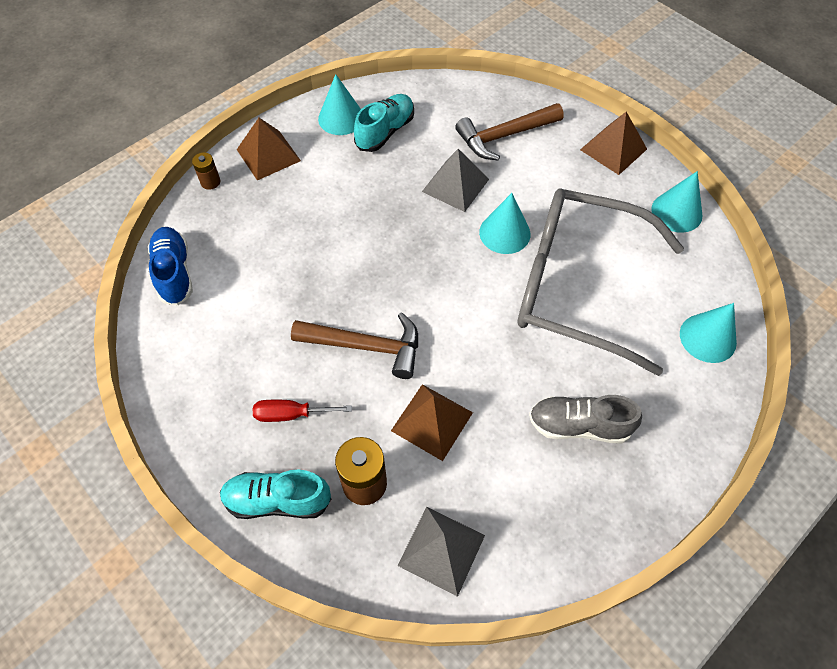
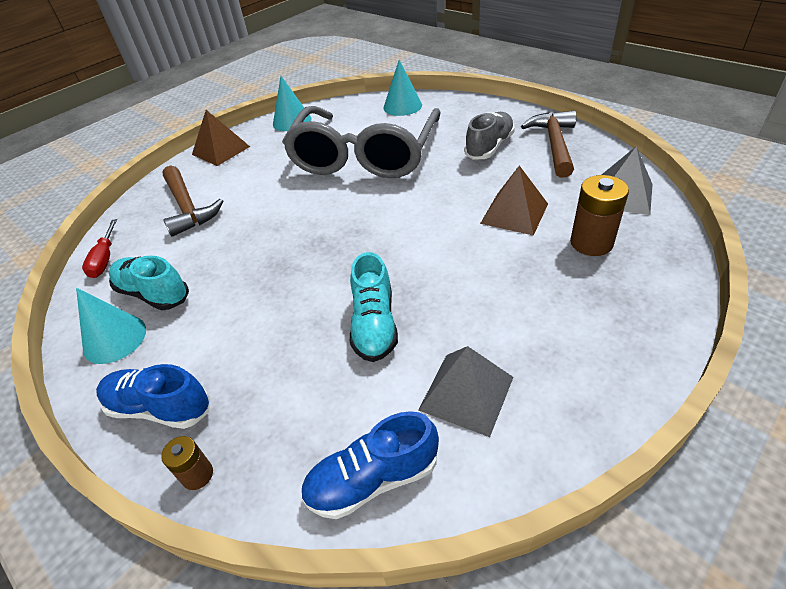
camera: 90 degrees left, 15 degrees down
(268, 155) = (160, 408): brown pyramid -> blue shoe
(277, 500) = (641, 296): turquoise shoe -> turquoise shoe (374, 324)
(291, 414) = (545, 305): red screwdriver -> red screwdriver (104, 259)
(366, 346) = (450, 263): brown hammer -> brown hammer (554, 144)
(455, 185) = (246, 231): grey pyramid -> grey pyramid (466, 393)
(504, 233) = (309, 196): turquoise cone -> none
(579, 426) = (489, 147): grey shoe -> grey shoe turned 150 degrees counterclockwise

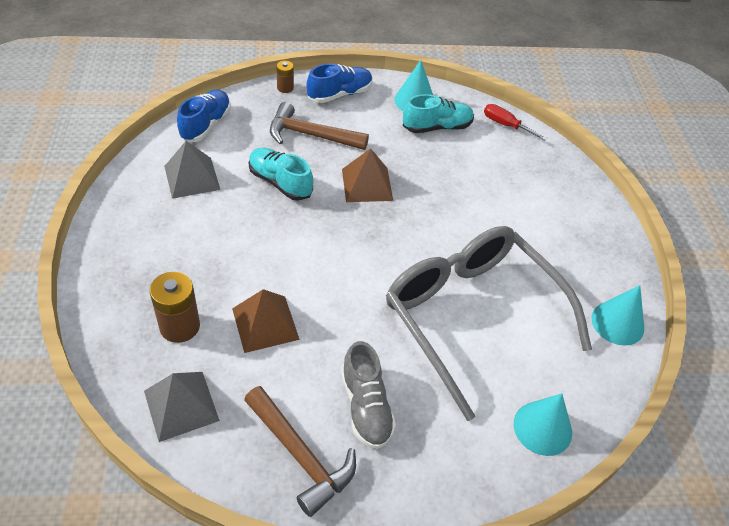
camera: 125 degrees right, 5 degrees up
(187, 208) = (526, 182): brown hammer -> brown hammer (310, 135)
(221, 150) = (610, 245): brown pyramid -> brown pyramid (367, 184)

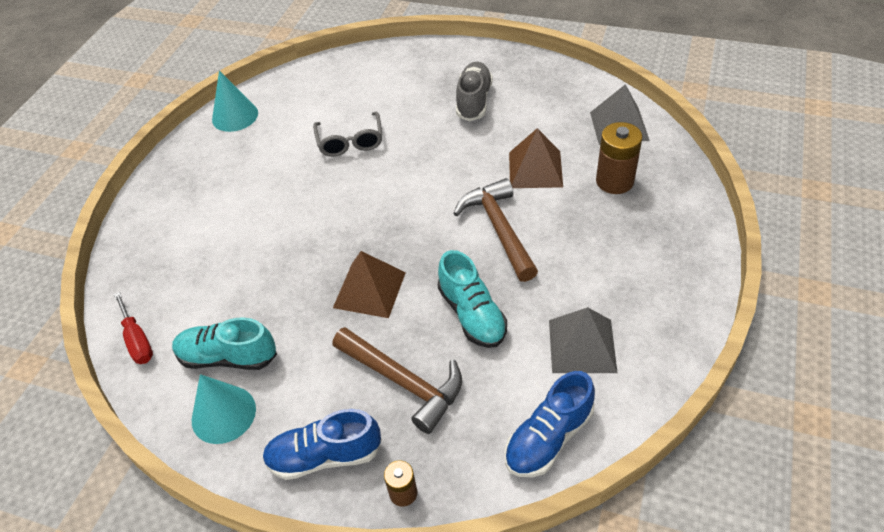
camera: 150 degrees left, 0 degrees up
(300, 456) = (534, 84): brown hammer -> brown hammer (499, 229)
(472, 316) = (350, 142): grey glasses -> grey glasses, size x0.43
(542, 428) = (353, 69): turquoise cone -> none

